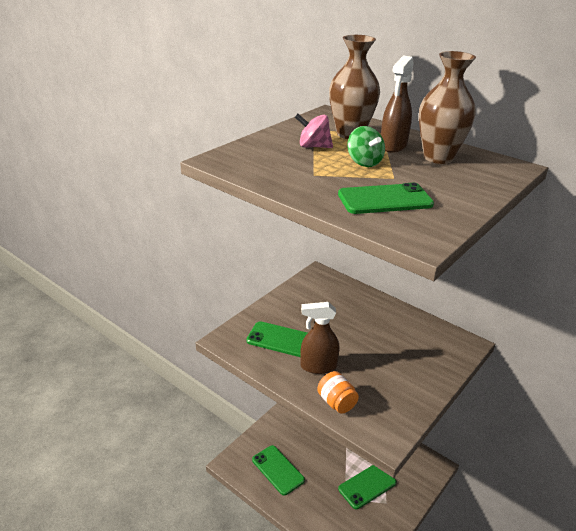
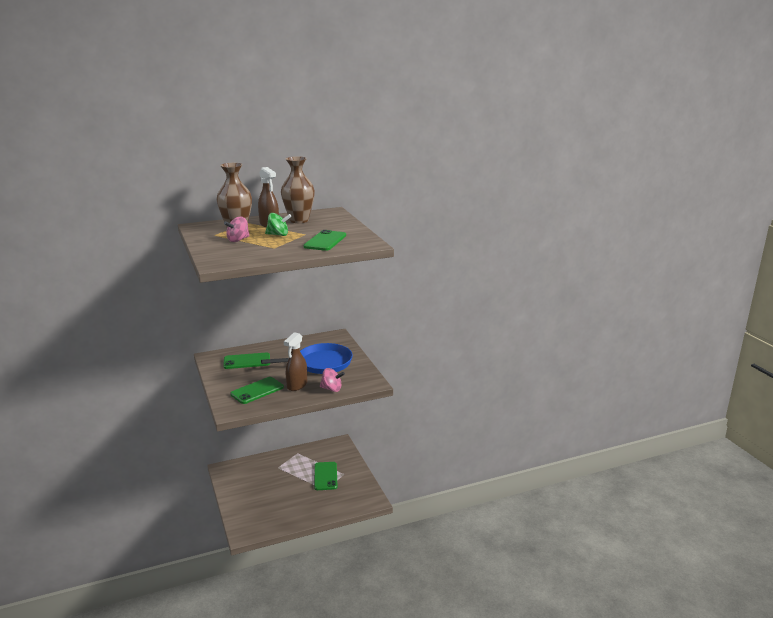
camera: 60 degrees left, 10 degrees down
(278, 470) = (273, 512): green phone -> green phone (247, 361)
(336, 402) = (332, 389): orange jar -> pink spinning top
(387, 363) = (321, 363): none -> blue pan

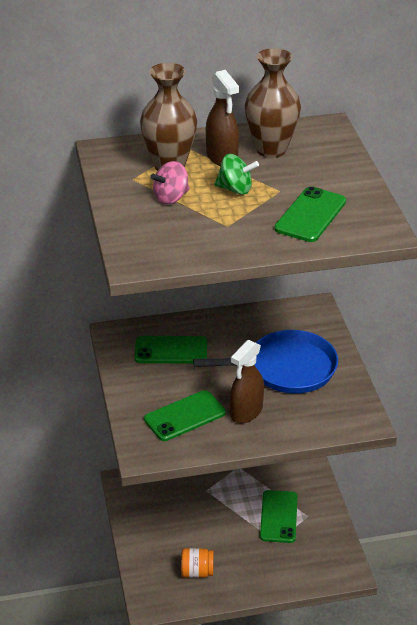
camera: 10 degrees right, 15 degrees up
(274, 512) = (197, 572): none -> orange jar
(332, 389) = (300, 426): pink spinning top -> none

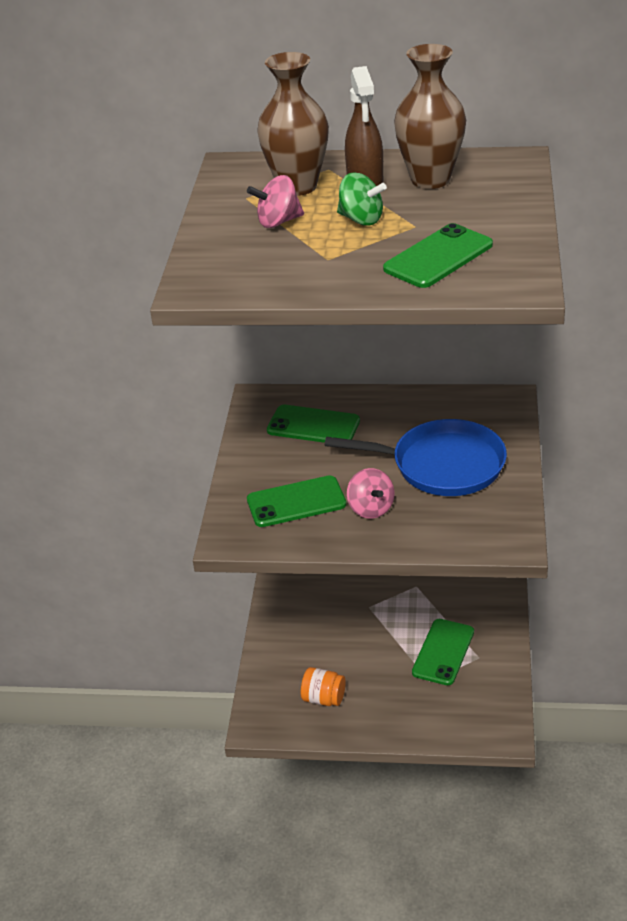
camera: 20 degrees right, 0 degrees up
(246, 412) = (371, 508): brown spray bottle -> pink spinning top

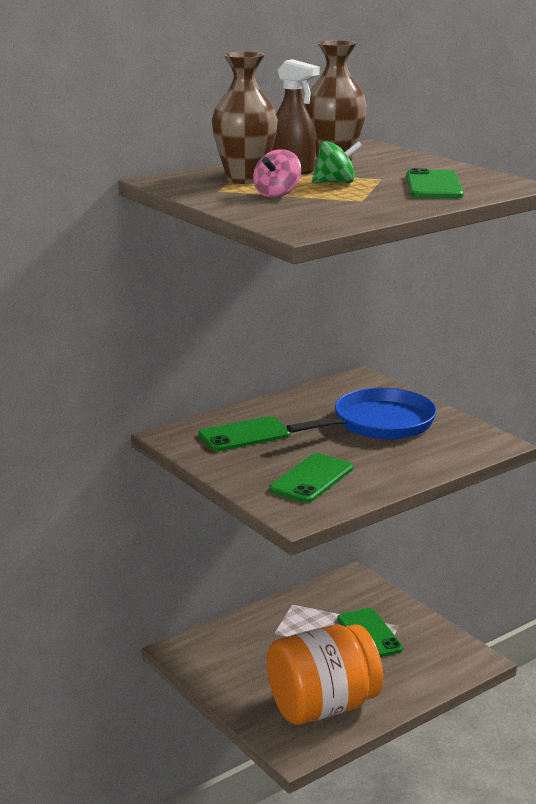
camera: 45 degrees left, 15 degrees down
(323, 698) = (322, 706): orange jar -> orange jar, size x2.42
(371, 508) = (373, 462): pink spinning top -> none

